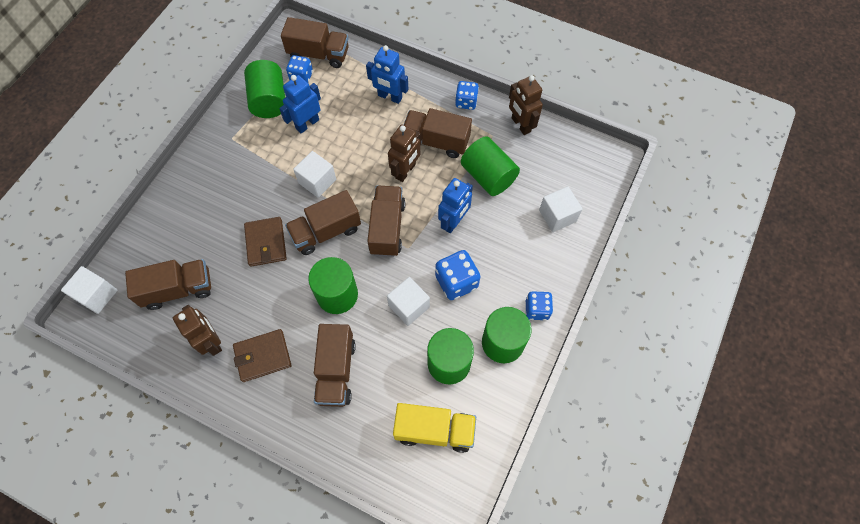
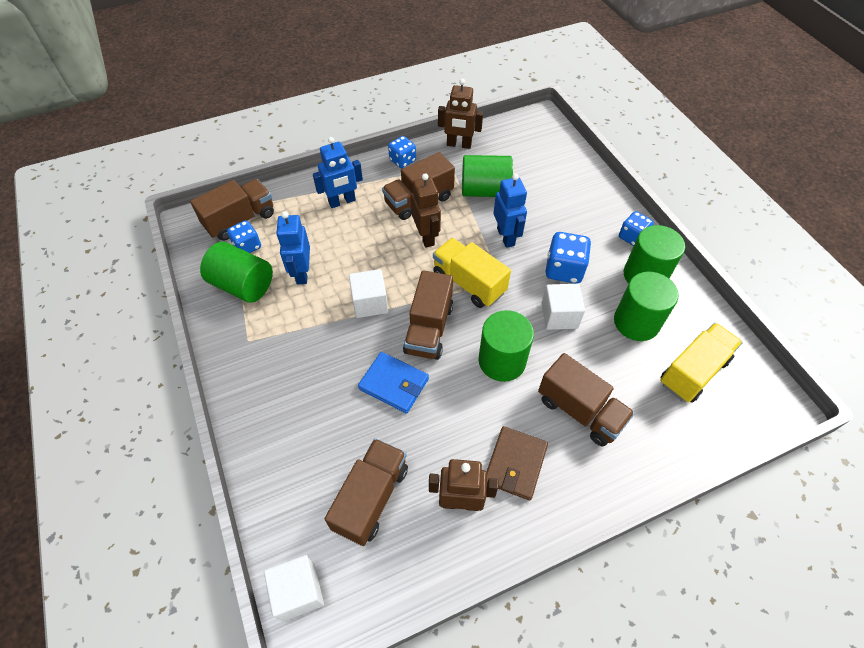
camera: 50 degrees left, 10 degrees down
(266, 243) = (394, 384): brown wallet -> blue wallet
(387, 228) = (469, 283): brown truck -> yellow truck
(557, 216) = (560, 175): white cube -> none

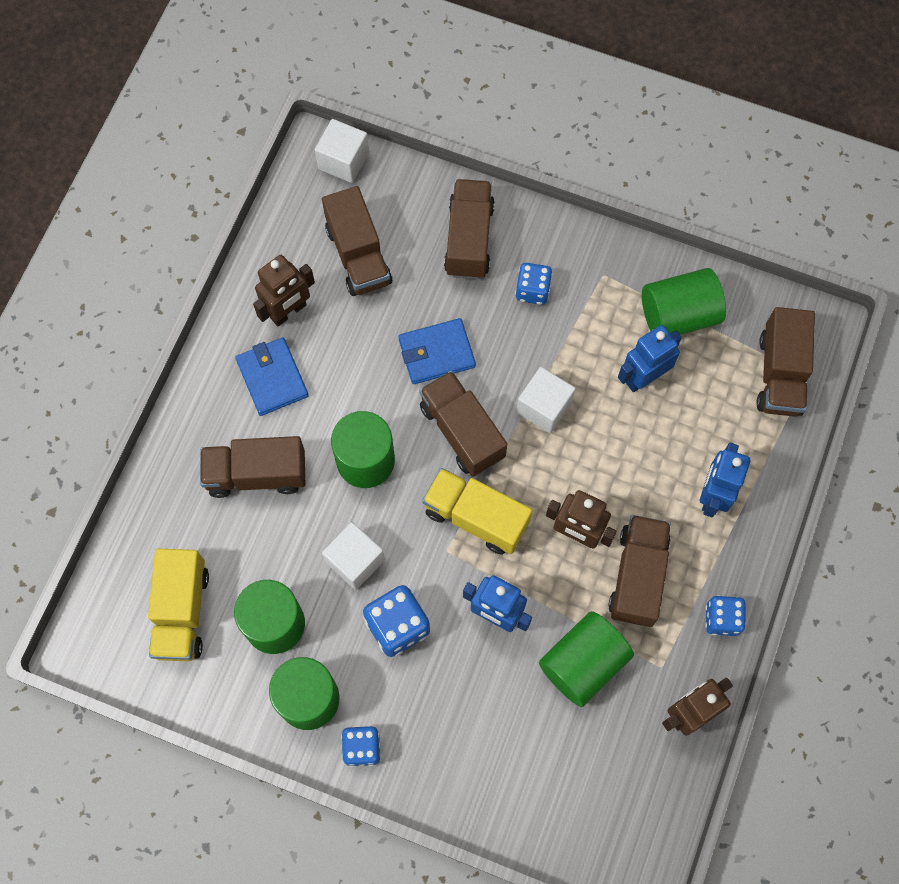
camera: 135 degrees right, 15 degrees up
(247, 246) = (731, 354): blue dice -> blue dice (532, 290)
(290, 437) = (469, 239): none -> brown truck
(302, 273) = (643, 377): blue robot -> blue robot turned 75 degrees counterclockwise
(469, 283) = (476, 517): yellow truck -> yellow truck turned 150 degrees counterclockwise
(515, 464) = (272, 378): brown wallet -> blue wallet

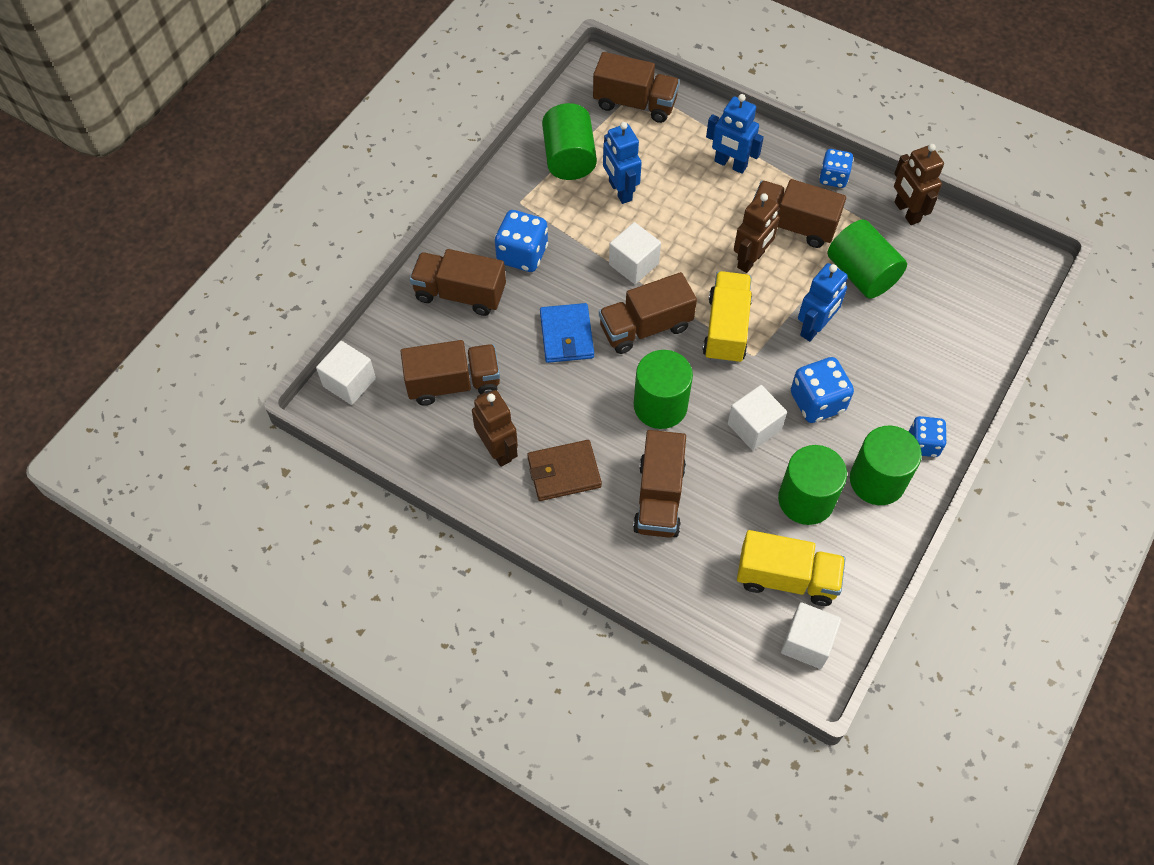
camera: 80 degrees left, 10 degrees down
(114, 639) = (807, 642): none -> white cube
(272, 378) = (564, 472): blue wallet -> brown wallet
(476, 517) = (726, 329): yellow truck -> yellow truck turned 150 degrees clockwise
(532, 290) = (522, 254): blue dice -> blue dice, size x1.51

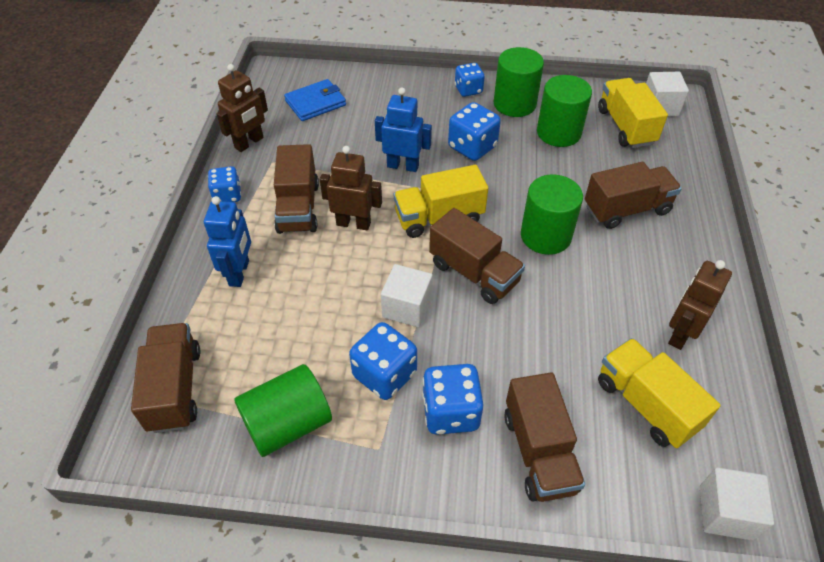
camera: 115 degrees left, 10 degrees down
(453, 384) = (646, 404): brown truck -> yellow truck
(564, 472) = (658, 277): brown wallet -> none
(567, 335) = (523, 330): blue wallet -> blue wallet (315, 103)
(577, 226) = (384, 374): none -> blue dice
(620, 191) = (316, 354): blue robot -> none
(754, 427) = (521, 174): white cube -> none
(861, 274) = (331, 153): green cylinder -> none

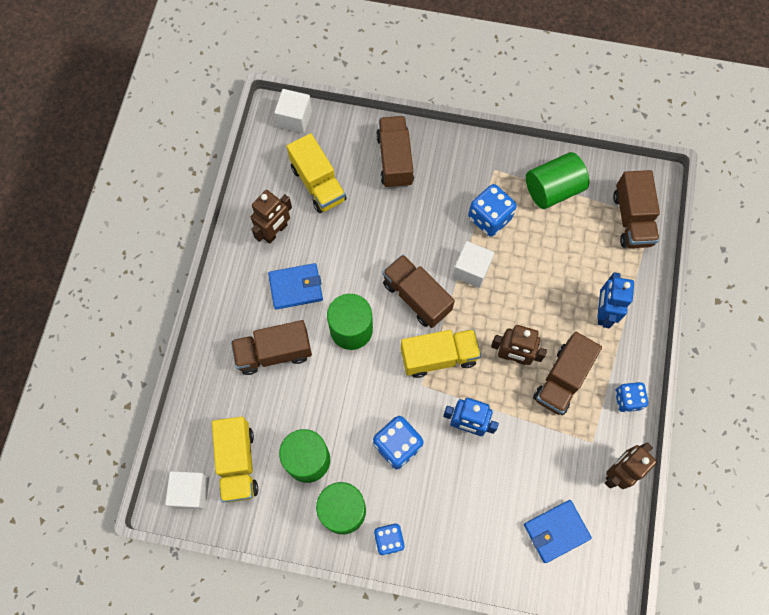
camera: 175 degrees left, 20 degrees up
(298, 207) = (562, 379): brown truck -> brown truck turned 150 degrees counterclockwise
(450, 412) = (447, 188): blue dice -> none
(627, 272) = (296, 287): none -> blue wallet

